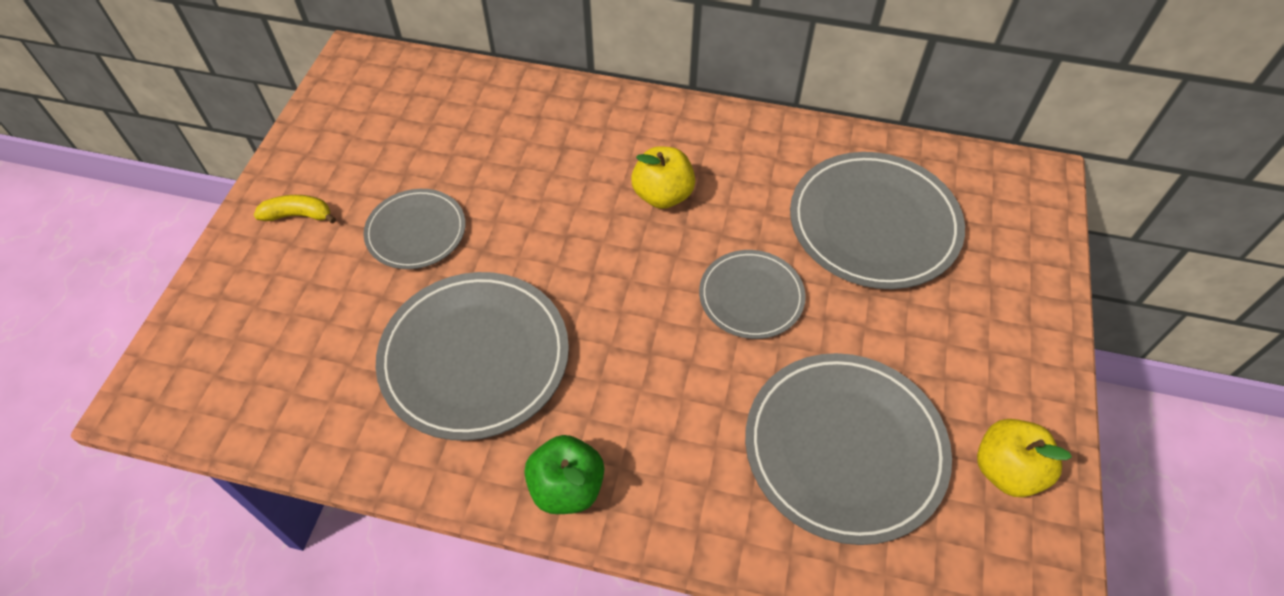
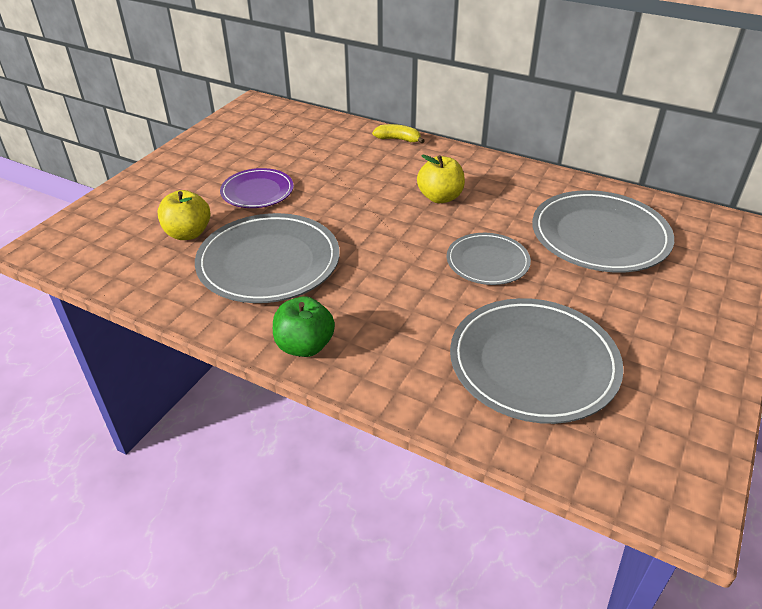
camera: 15 degrees right, 15 degrees down
(298, 215) = (183, 172): yellow banana -> yellow banana (398, 139)
(416, 232) = (257, 191): grey plate -> purple plate
(1006, 470) = (671, 403): yellow apple -> yellow apple (188, 233)

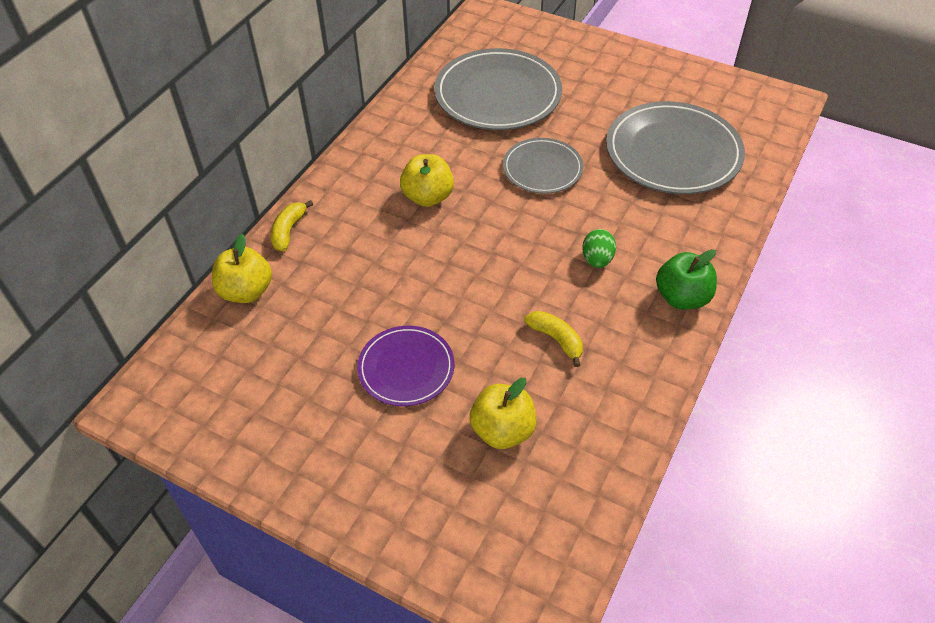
camera: 90 degrees left, 10 degrees up
(269, 262) = (556, 339): grey plate -> yellow banana
(339, 129) = (246, 291): none -> yellow apple
(360, 291) = (597, 260): none -> green egg

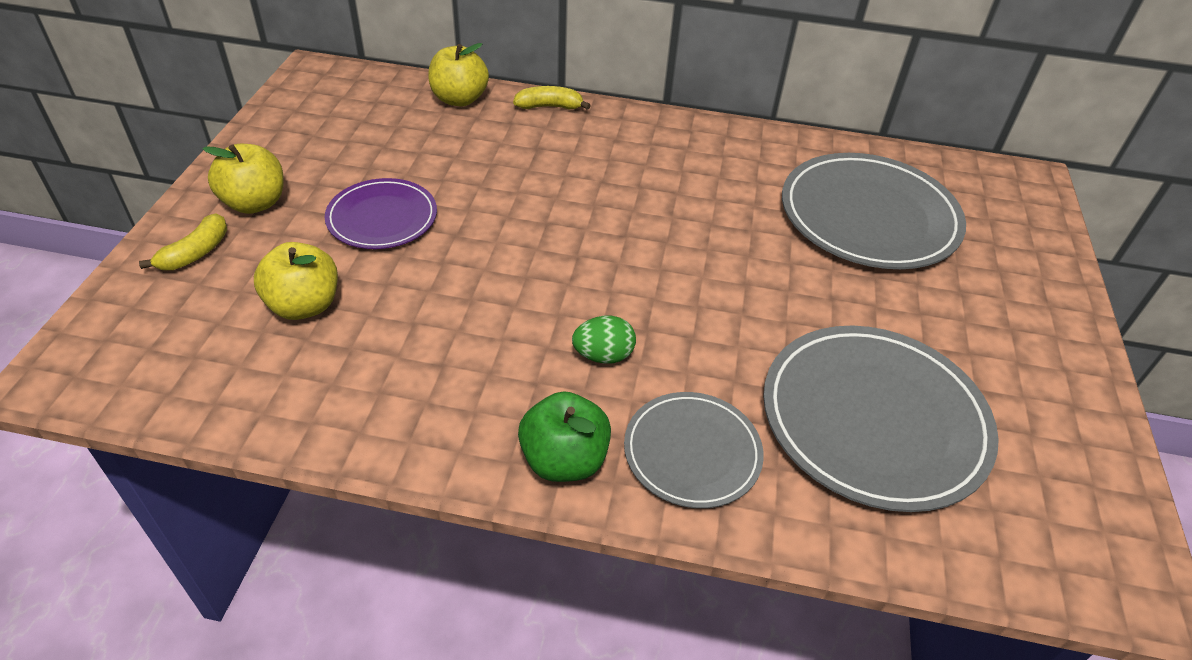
camera: 70 degrees right, 5 degrees down
(428, 197) = (646, 189): yellow apple -> yellow apple (255, 203)
(542, 169) = (750, 278): grey plate -> grey plate (692, 452)
(556, 339) = (451, 333): yellow banana -> yellow banana (196, 253)

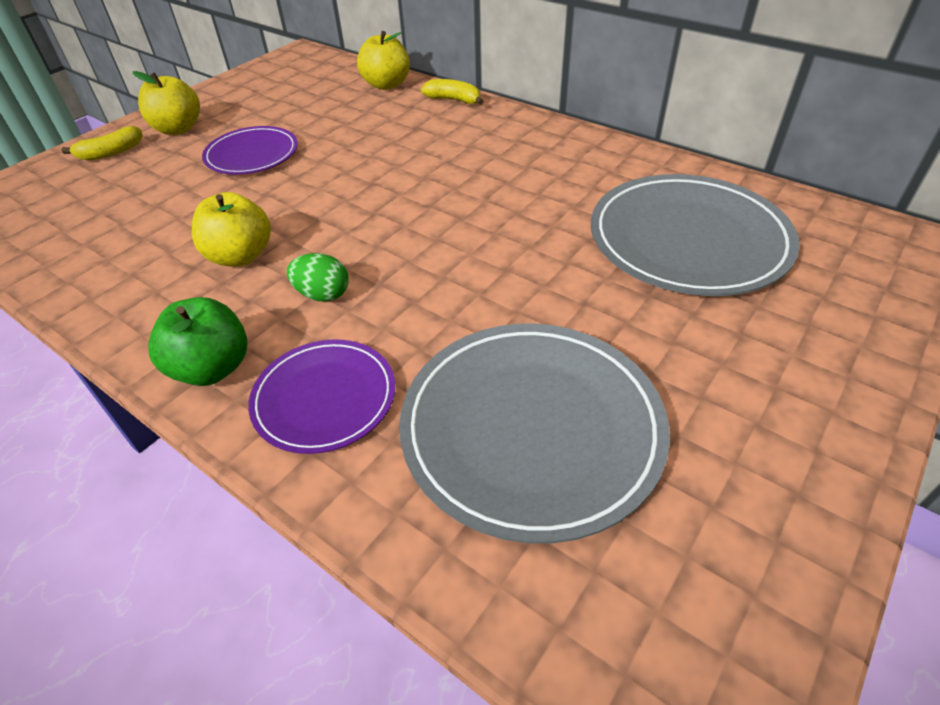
camera: 30 degrees right, 0 degrees up
(304, 305) = (142, 202): yellow apple -> yellow apple (240, 256)
(692, 452) = (324, 398): grey plate -> purple plate

